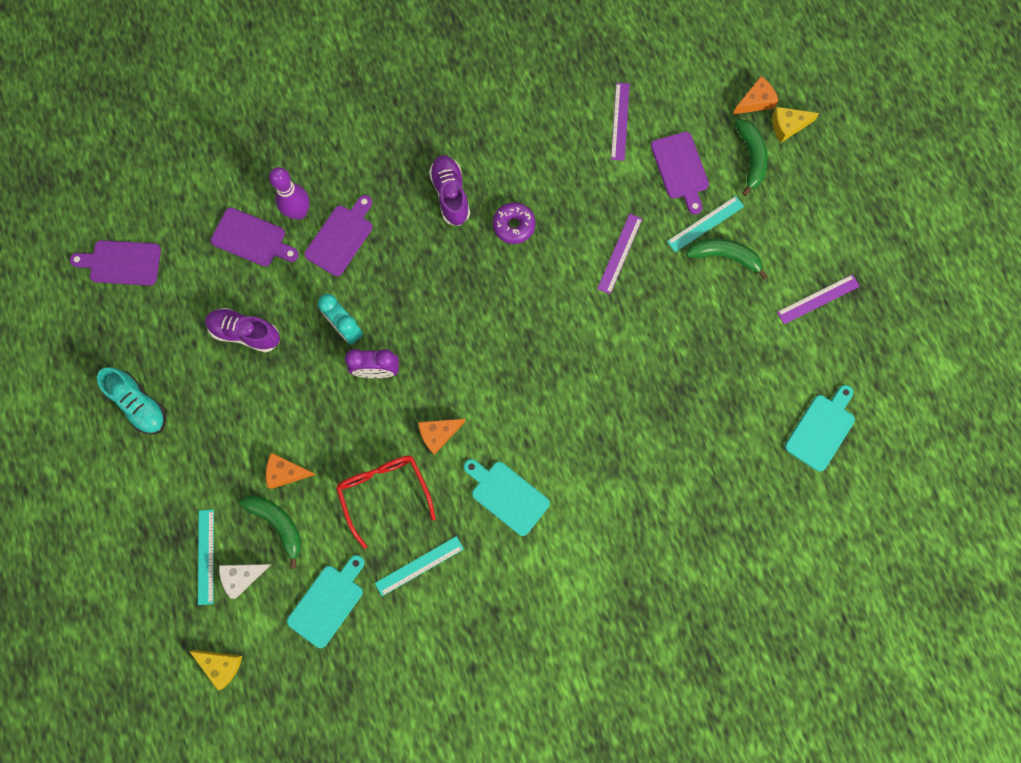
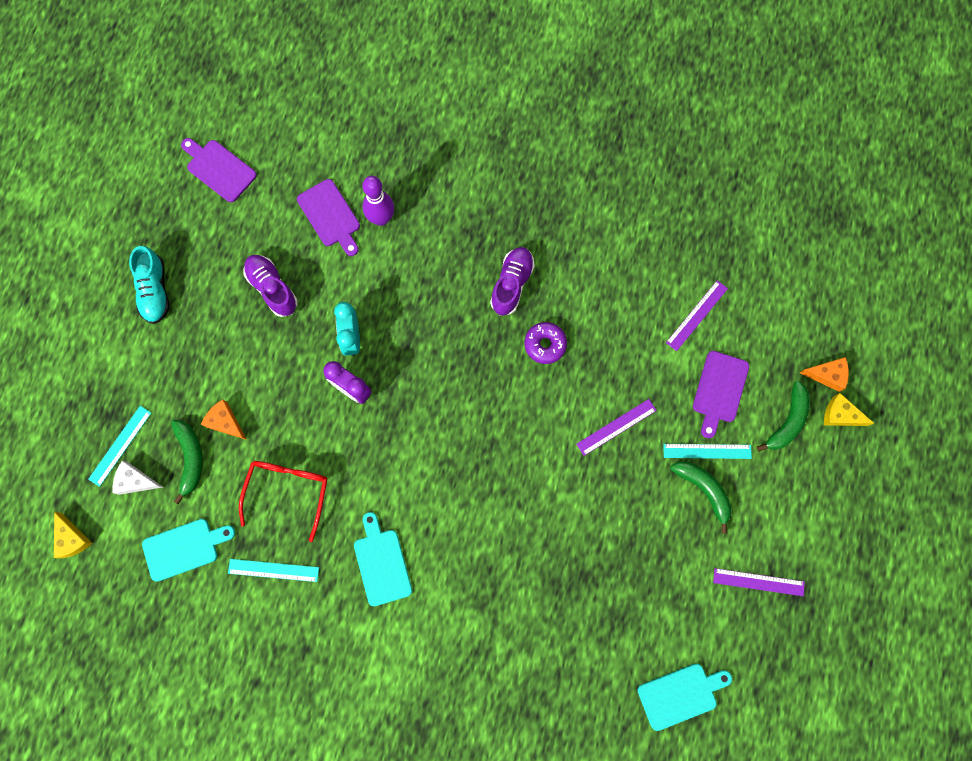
camera: 35 degrees right, 0 degrees up
(341, 237) = (399, 261): purple cutting board -> none
(438, 434) = (363, 474): orange cheese -> none

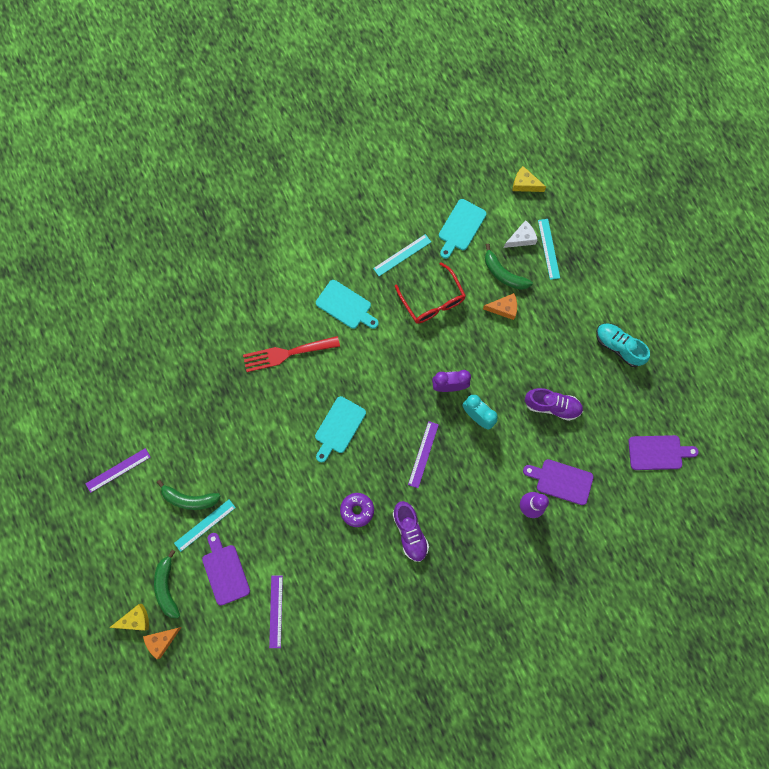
camera: 140 degrees right, 0 degrees up
(487, 562) = (287, 353): none -> red fork
(616, 427) = (272, 494): purple ruler -> purple ruler (423, 454)
(680, 695) = (120, 371): turquoise cutting board -> turquoise cutting board (339, 427)

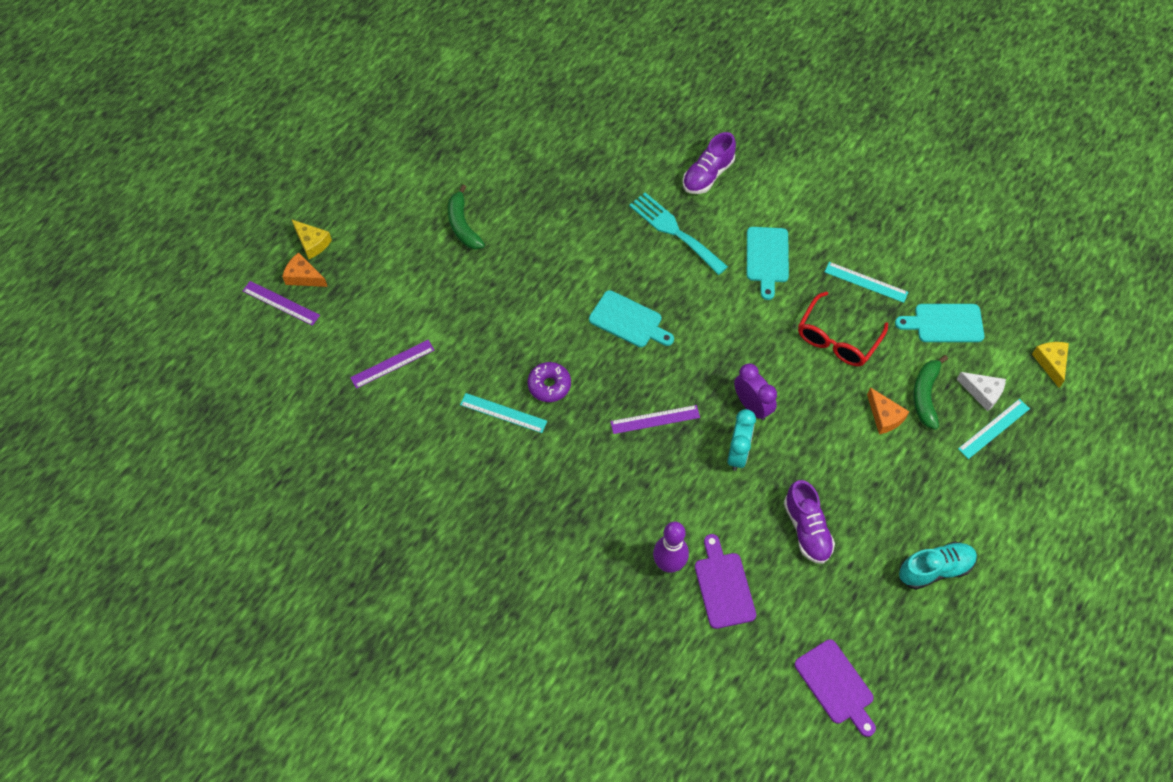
camera: 60 degrees right, 15 degrees down
(118, 470) = (453, 150): purple ruler -> purple ruler (281, 303)
(167, 587) = (361, 253): green banana -> none
(205, 525) = (444, 253): turquoise ruler -> turquoise ruler (503, 413)
(225, 571) = (406, 295): purple cutting board -> none
(287, 353) = (674, 231): red fork -> turquoise fork
(339, 427) = (628, 321): turquoise cutting board -> turquoise cutting board turned 150 degrees counterclockwise
(410, 532) = (558, 451): purple shoe -> purple shoe (707, 175)
(618, 347) = (935, 569): turquoise shoe -> turquoise shoe turned 60 degrees clockwise

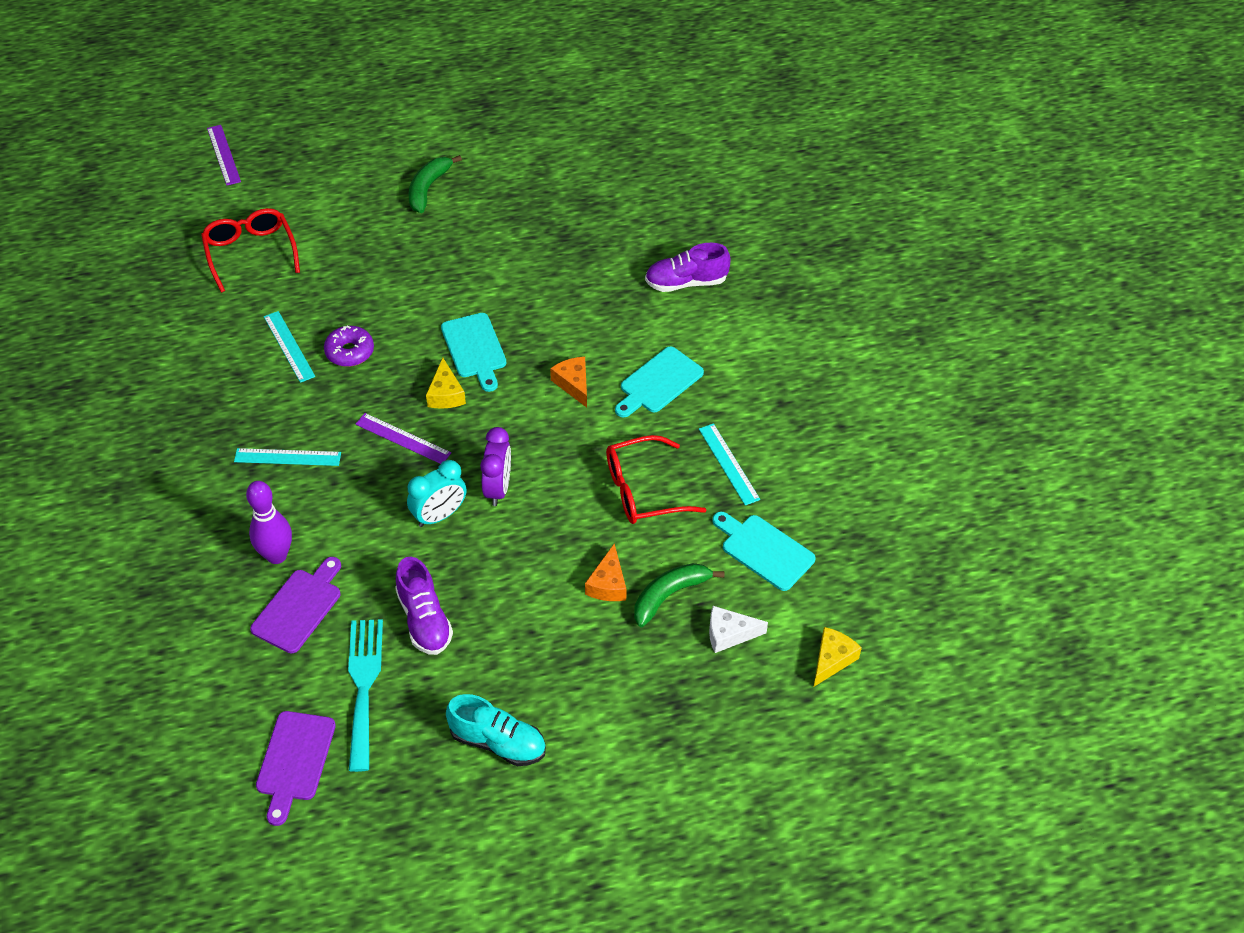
camera: 40 degrees right, 10 degrees down
(303, 277) = (262, 147): orange cheese -> orange cheese (573, 384)
(312, 243) = (298, 128): yellow cheese -> yellow cheese (446, 394)
(392, 364) = (250, 252): purple ruler -> red glasses
(674, 231) = (601, 307): turquoise fork -> turquoise fork (363, 686)
(806, 529) = (424, 619): purple shoe -> purple shoe turned 45 degrees counterclockwise
(982, 393) = (729, 634): white cheese -> white cheese turned 105 degrees clockwise
(993, 428) = (702, 671): turquoise ruler -> turquoise ruler (287, 457)

